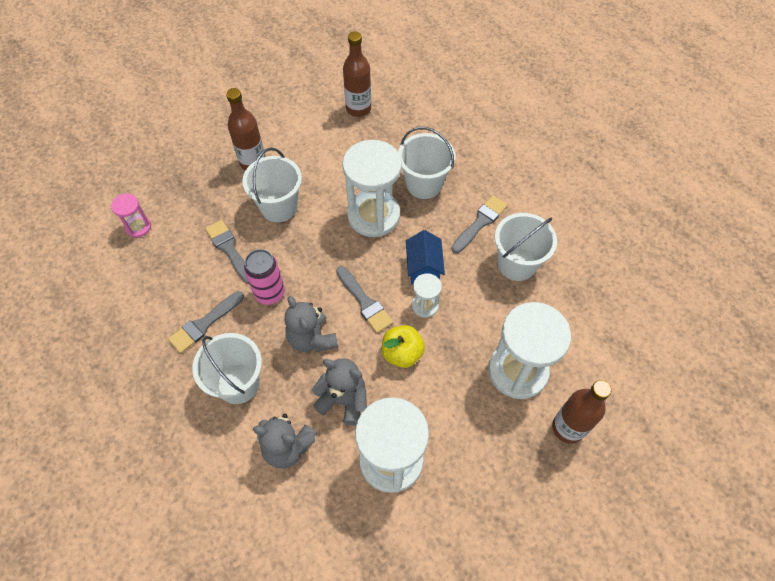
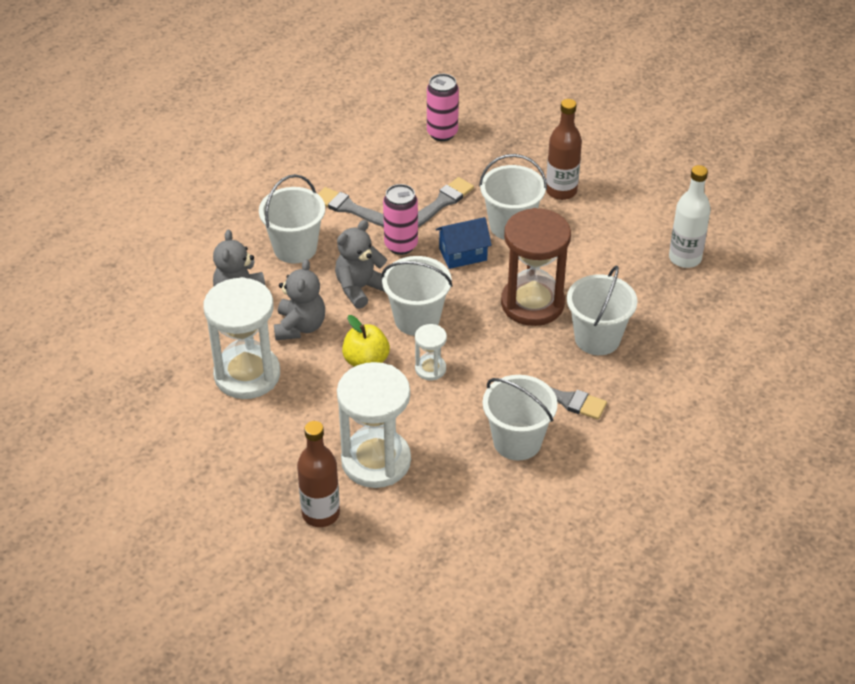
camera: 75 degrees right, 15 degrees down
(138, 227) = (442, 133): pink hourglass -> pink can
(358, 108) = (685, 258): brown bottle -> white bottle
(365, 302) = (417, 319): grey brush -> white bucket
(373, 215) = (532, 303): white hourglass -> brown hourglass
(423, 268) = (478, 359): blue house -> blue house (463, 254)

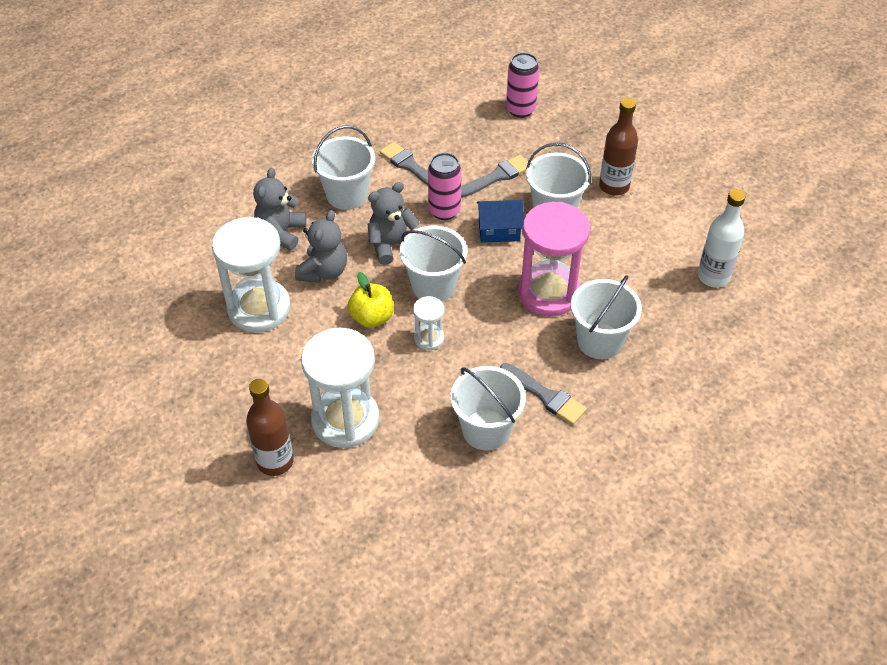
camera: 15 degrees right, 5 degrees up
(532, 303) = (548, 293): brown hourglass -> pink hourglass

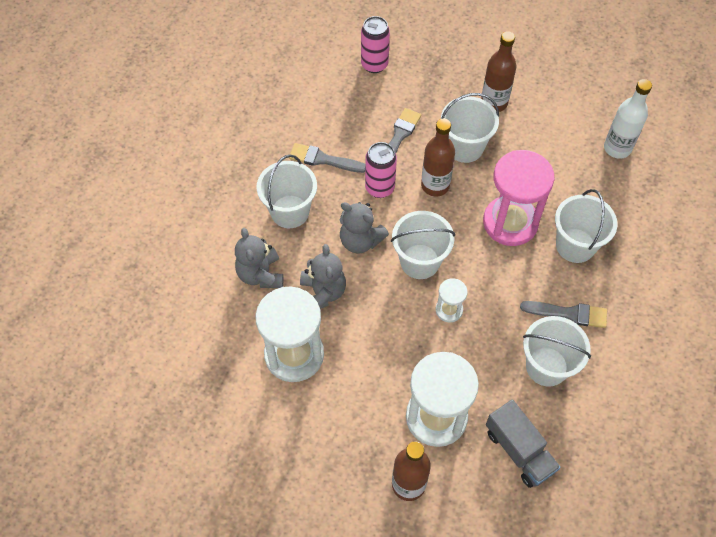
camera: 30 degrees left, 10 degrees up
(372, 317) = (391, 315): yellow apple -> none
(392, 245) = (360, 240): grey teddy bear -> grey teddy bear turned 90 degrees counterclockwise
(401, 487) = (519, 450): none -> grey truck
(499, 231) = (435, 185): blue house -> brown bottle

